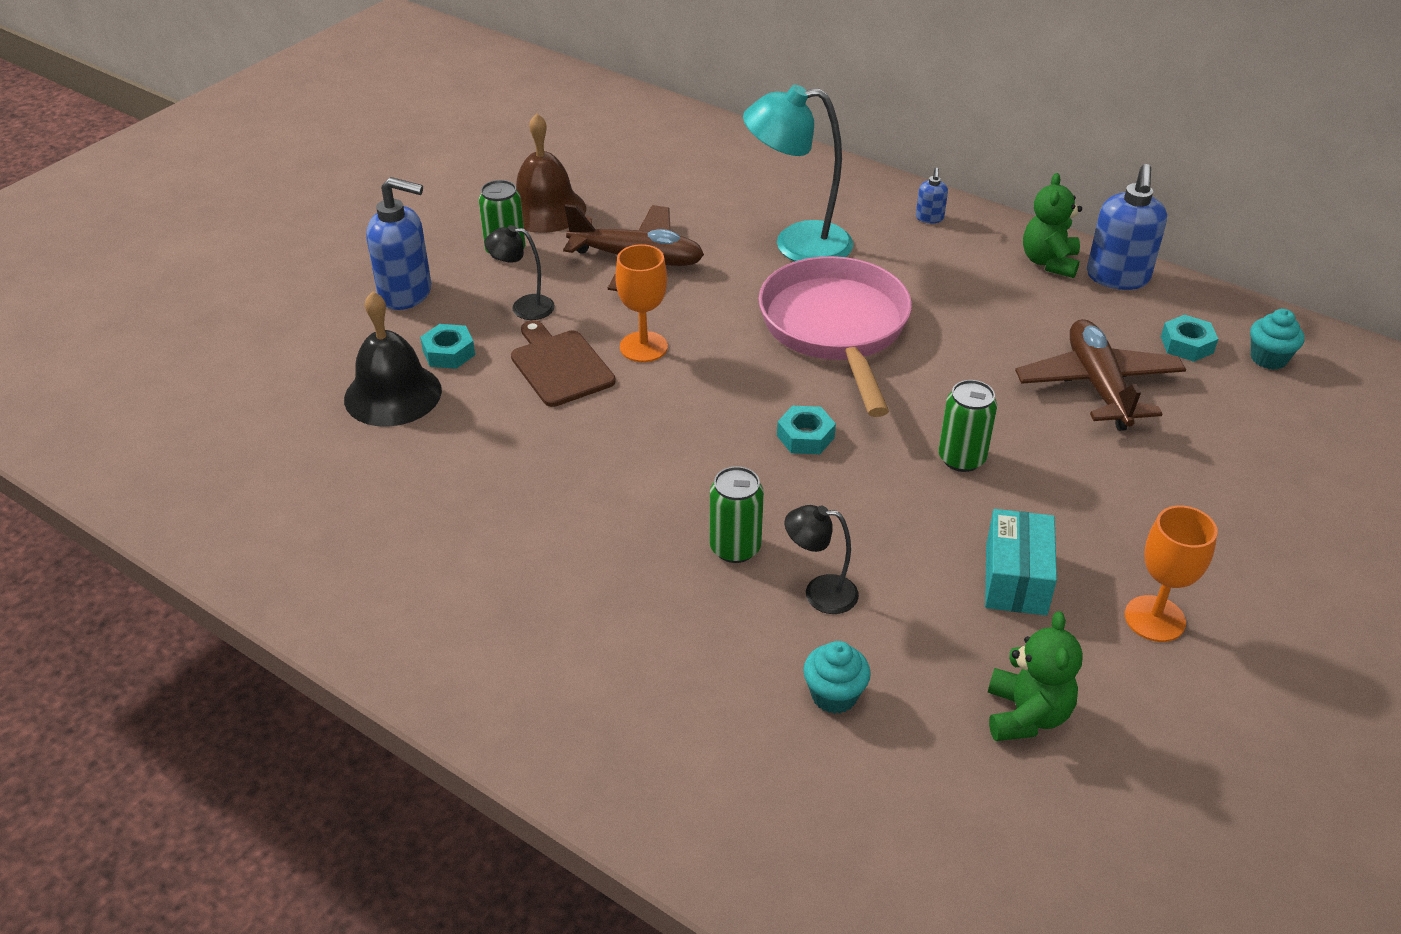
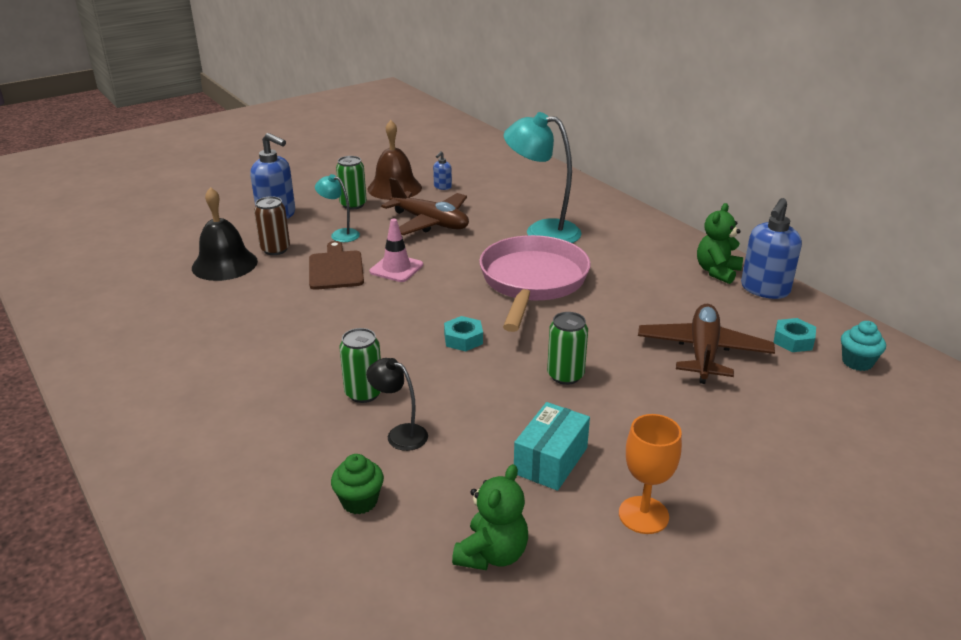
camera: 20 degrees right, 10 degrees down
(449, 353) = (275, 249): turquoise nut -> brown can
(524, 307) = (340, 234): black lamp -> turquoise lamp
(643, 347) = (396, 268): orange goblet -> pink traffic cone
(834, 695) = (359, 501): turquoise cupcake -> green cupcake
(929, 218) = (646, 232): blue soap dispenser -> blue soap dispenser (442, 187)

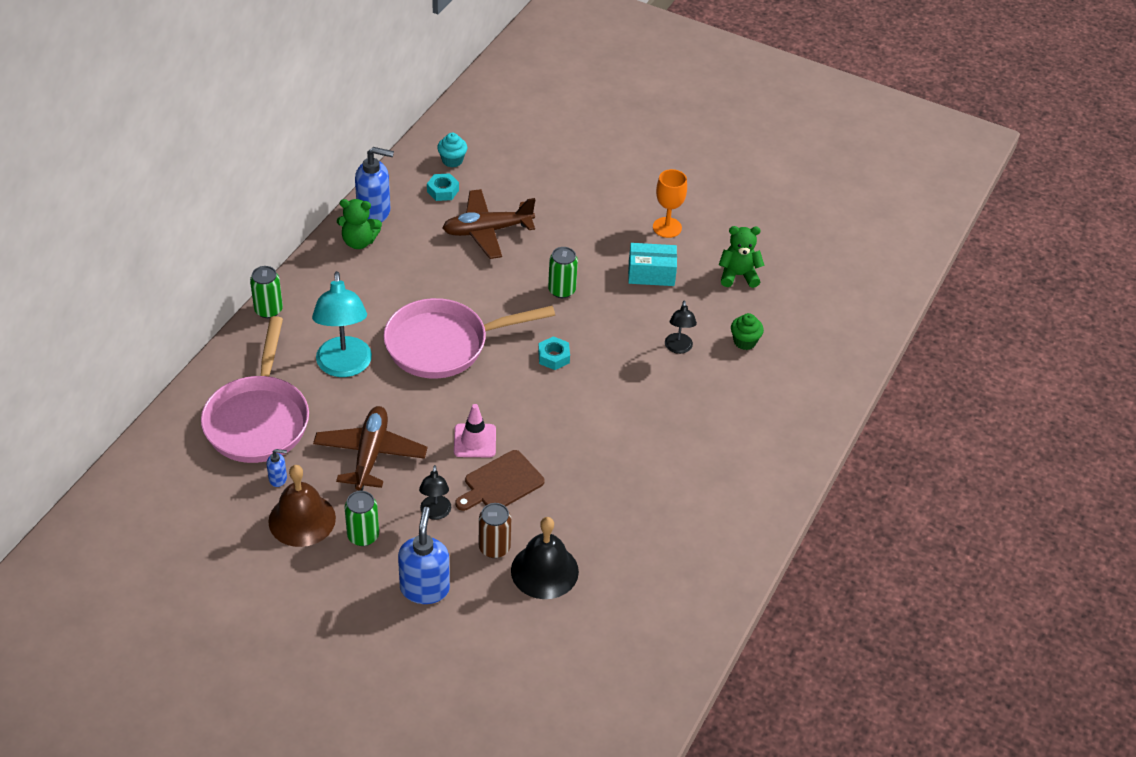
camera: 120 degrees left, 15 degrees up
(340, 234) = (435, 513): turquoise lamp -> black lamp
(364, 393) = (653, 384): green can -> green can (268, 310)
(510, 190) = (258, 420): none -> pink pan

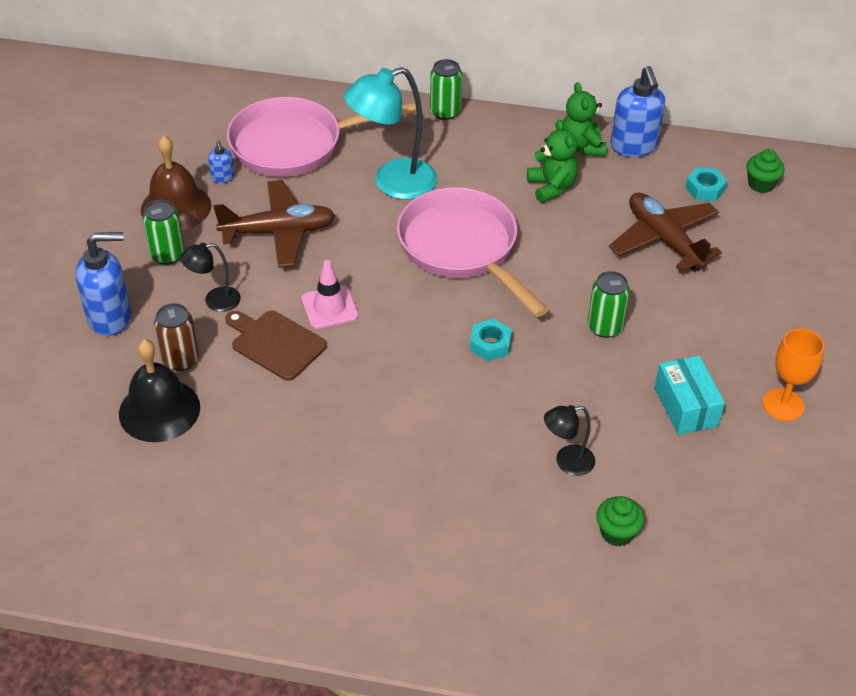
camera: 75 degrees right, 0 degrees up
(452, 160) = (761, 184): turquoise cupcake -> green cupcake
(738, 275) = (741, 501): green teddy bear -> green teddy bear (551, 187)

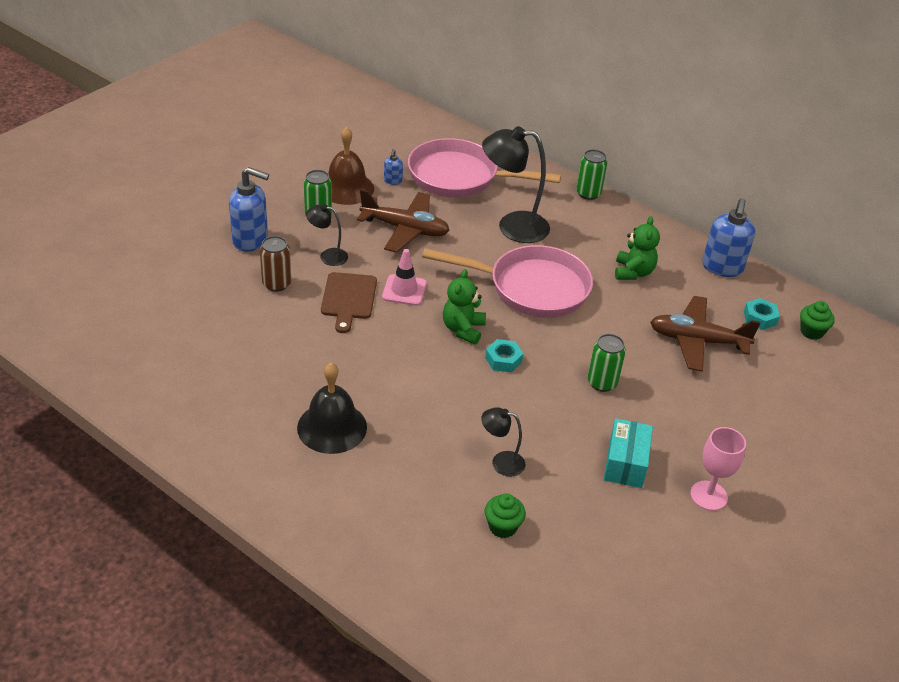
camera: 25 degrees right, 5 degrees down
(159, 410) = (239, 309): black bell -> black bell (332, 427)
(275, 343) = (348, 299): brown cutting board -> brown cutting board turned 150 degrees counterclockwise
(393, 183) = (512, 227): turquoise lamp -> black lamp
(462, 248) = (531, 288): pink pan -> pink pan turned 105 degrees clockwise
(581, 147) = (678, 253): green teddy bear -> green teddy bear (463, 329)
(664, 240) = (697, 341): brown plane -> brown plane turned 75 degrees counterclockwise
(783, 405) = (708, 496): orange goblet -> pink goblet

